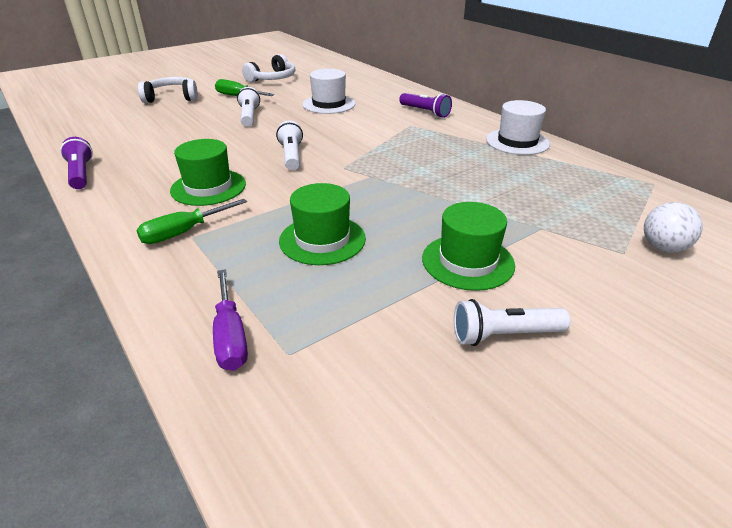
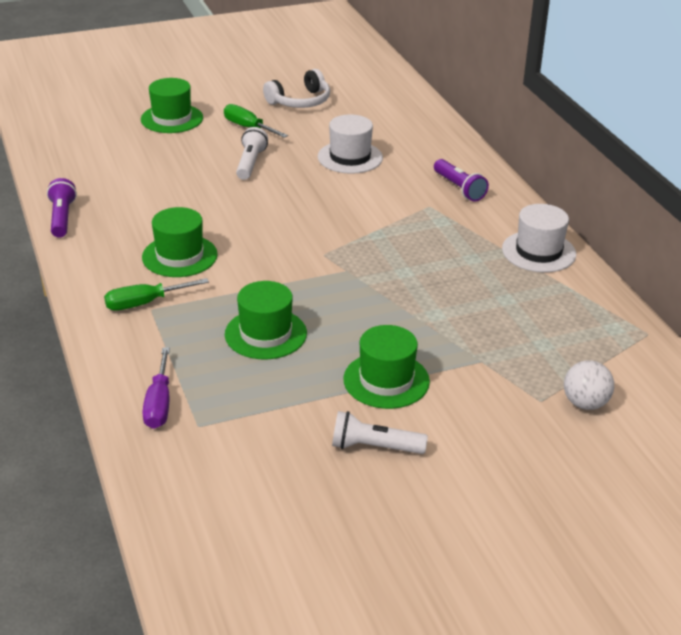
camera: 15 degrees right, 0 degrees up
(172, 98) = (172, 119): white headphones -> green hat
(291, 156) = (275, 229): white flashlight -> none

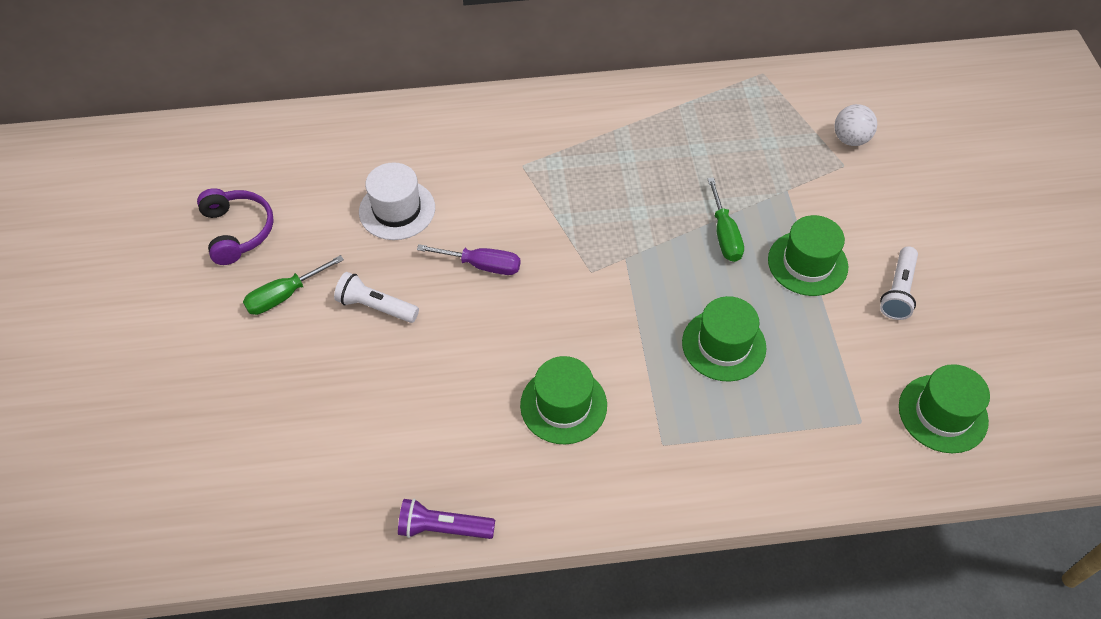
camera: 75 degrees left, 20 degrees up
(145, 303) = (650, 449): green screwdriver -> green screwdriver (724, 234)
(159, 403) = (826, 452): purple screwdriver -> purple screwdriver (482, 265)
(172, 119) = (223, 377): green hat -> green hat (942, 413)
(300, 101) = (238, 231): white headphones -> purple headphones
(459, 188) = (494, 133): purple flashlight -> none
(538, 252) = (626, 106): white hat -> none

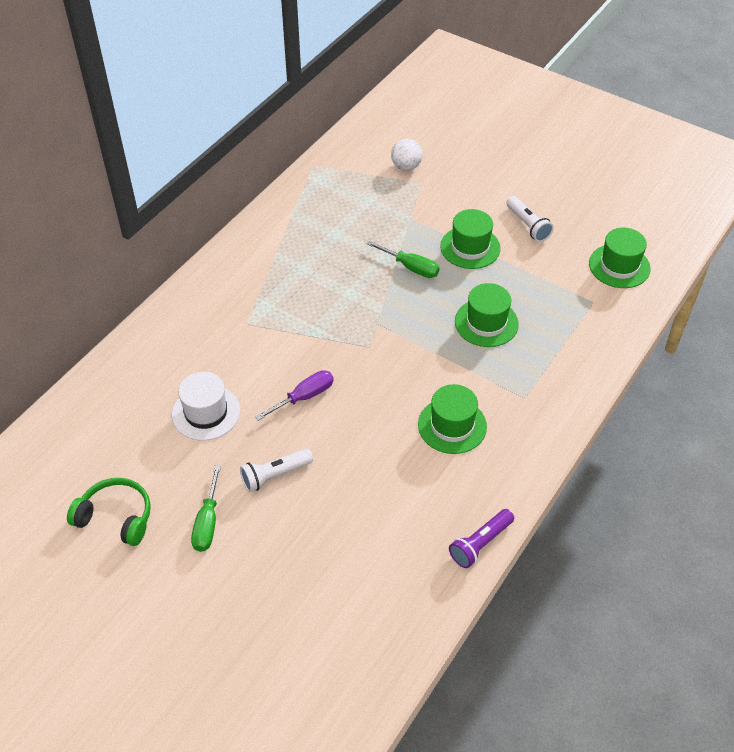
camera: 50 degrees left, 5 degrees down
(238, 231) = (116, 517): purple headphones -> green headphones

